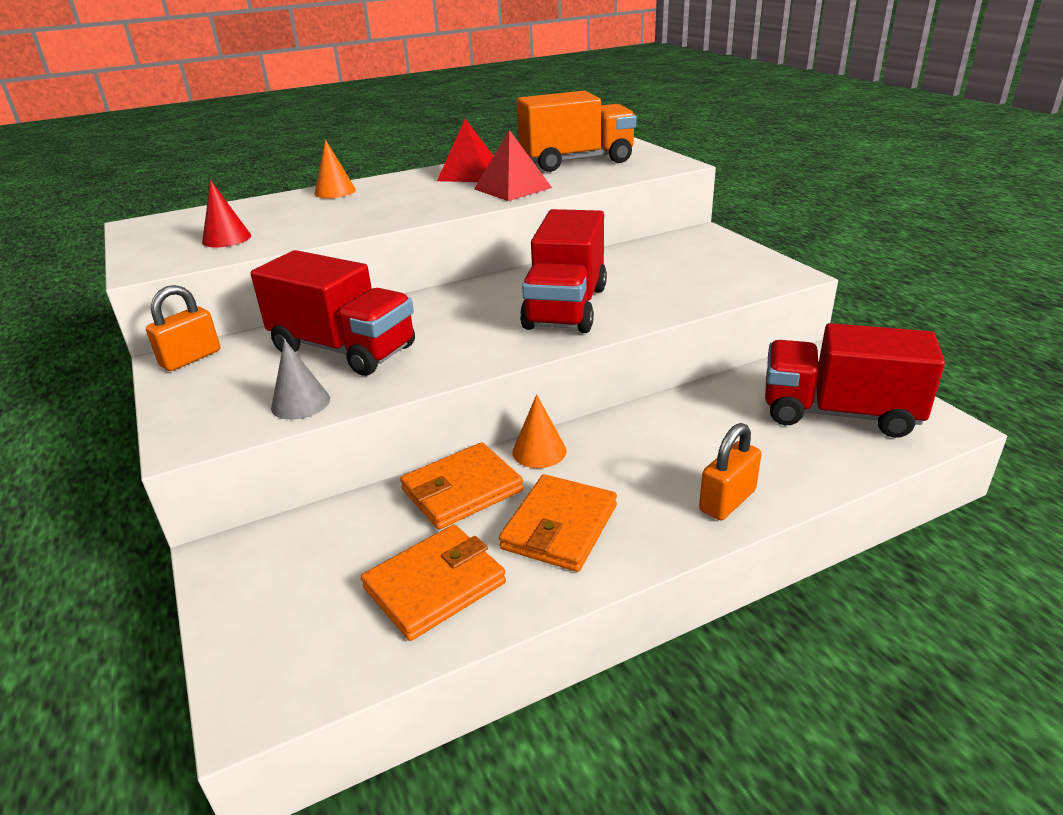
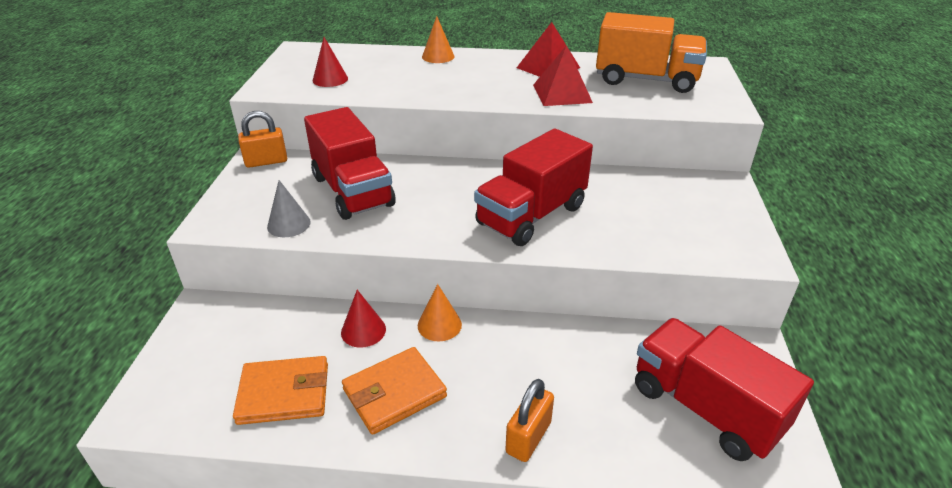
camera: 30 degrees right, 5 degrees up
(462, 490) = (363, 330): orange wallet -> red cone
(727, 501) = (528, 437): orange padlock -> orange padlock turned 45 degrees counterclockwise

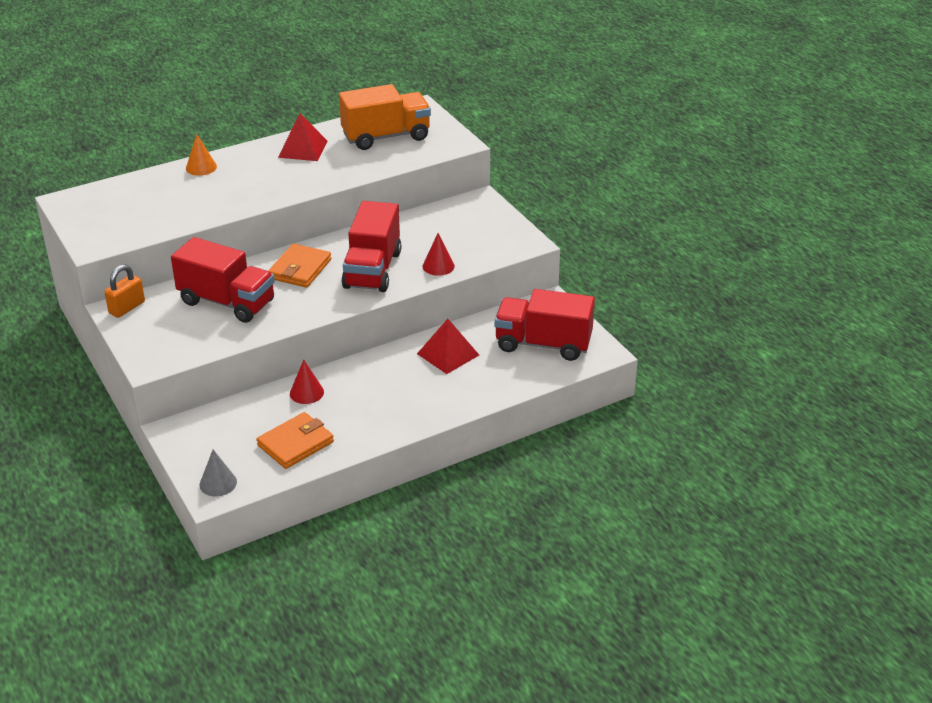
camera: 35 degrees left, 0 degrees up
(289, 224) = (209, 341): grey cone -> grey cone (218, 483)
(330, 79) = (137, 219): red cone -> red cone (438, 266)
(394, 393) = (363, 413): orange wallet -> orange wallet (300, 269)
(439, 325) = (353, 368): orange cone -> none
(528, 437) = (460, 398): orange padlock -> none
(562, 93) = (336, 169): red pyramid -> red pyramid (448, 354)

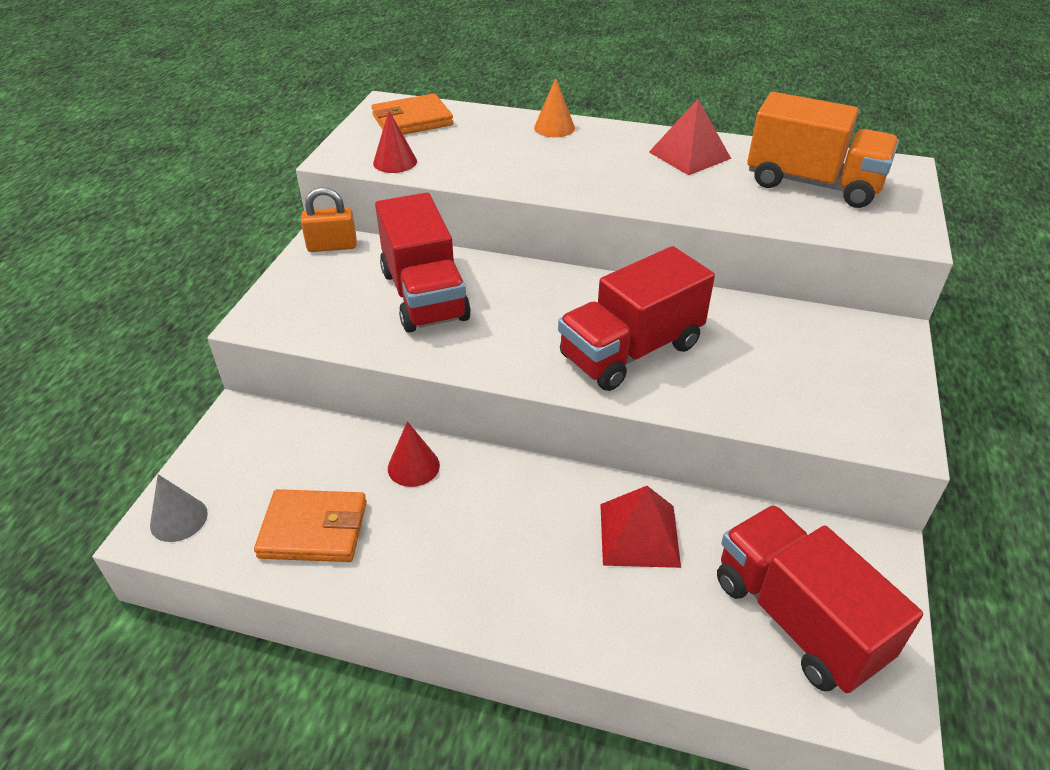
camera: 45 degrees right, 5 degrees up
(300, 269) = (549, 301): orange wallet -> orange wallet (412, 120)
(438, 266) = (723, 396): red cone -> red cone (395, 162)

